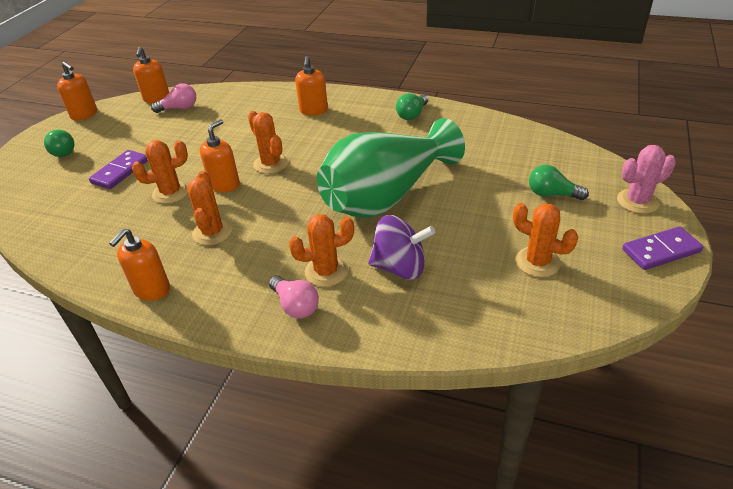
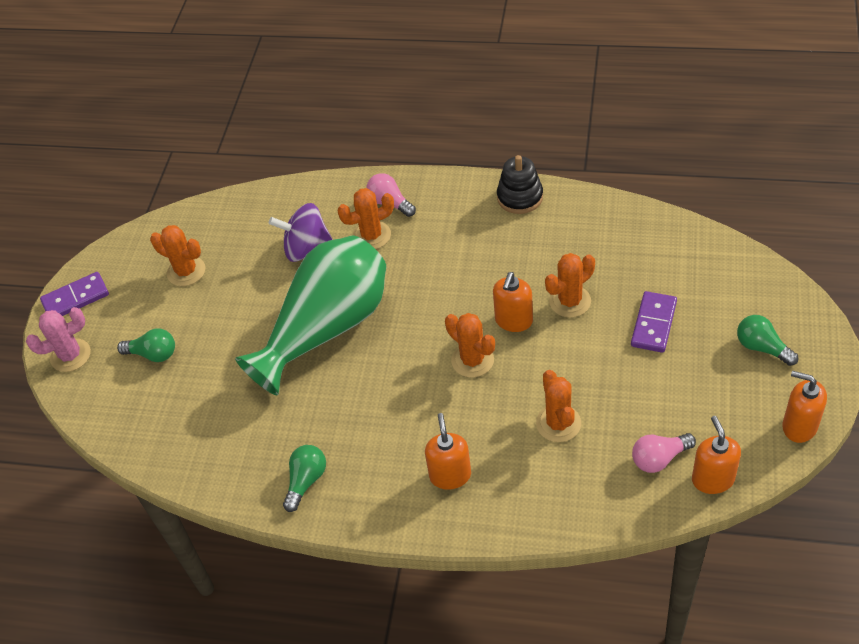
camera: 175 degrees right, 10 degrees up
(151, 289) = (520, 197): orange soap dispenser -> black stacking toy
(212, 232) = (495, 259): orange cactus -> orange cactus (558, 423)

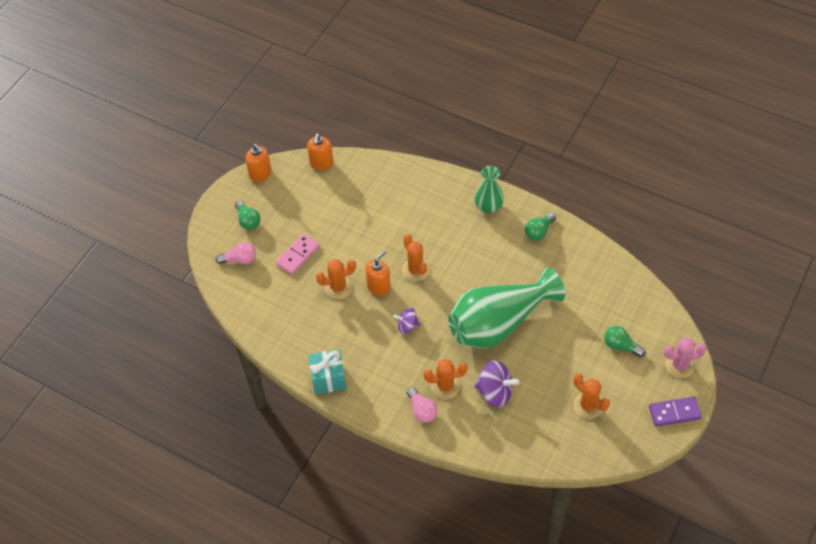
camera: 165 degrees left, 5 degrees up
(400, 496) = (488, 206): none -> green vase
(450, 285) = (407, 326): none -> purple spinning top
(450, 475) = (456, 209): orange soap dispenser -> none
(520, 197) = (328, 379): black stacking toy -> turquoise gift
(558, 423) = (384, 217): orange cactus -> none
(654, 324) = (297, 255): purple domino -> pink domino
(659, 458) = (342, 181): pink light bulb -> pink light bulb (240, 260)

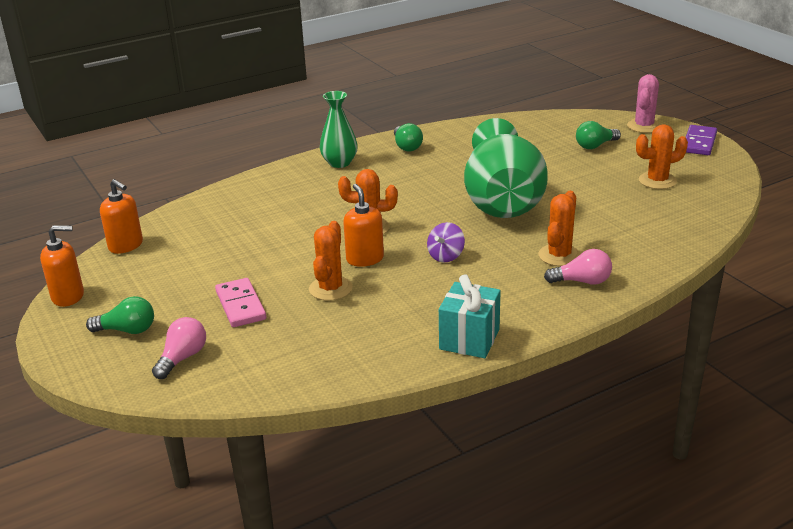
camera: 60 degrees left, 25 degrees down
(495, 392) = (595, 227): purple spinning top -> none

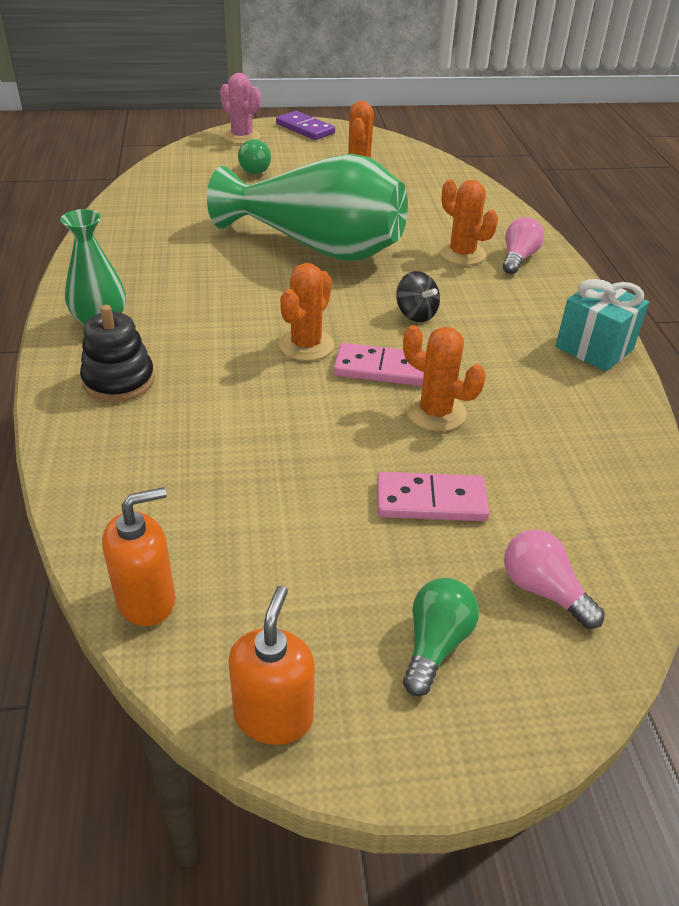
camera: 70 degrees left, 10 degrees up
(287, 186) = (119, 381): none -> black stacking toy
(365, 259) = (381, 369): orange soap dispenser -> pink domino
(407, 147) = (117, 263): green light bulb -> none
(446, 256) = (416, 314): purple spinning top -> black spinning top

